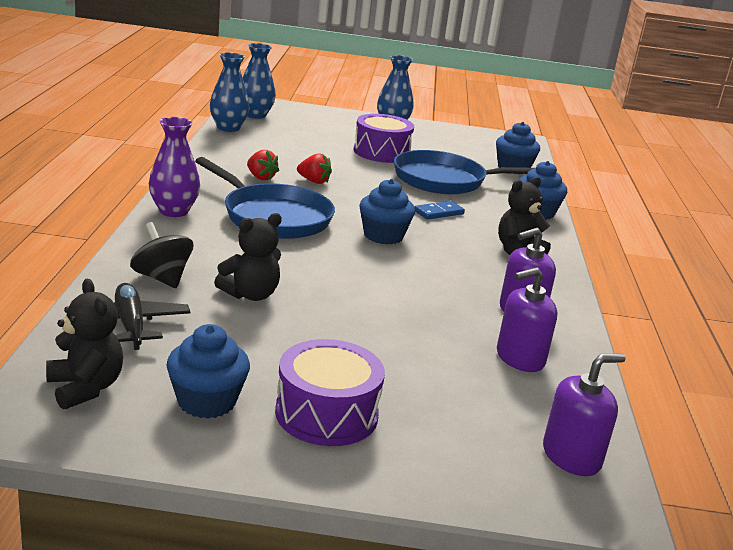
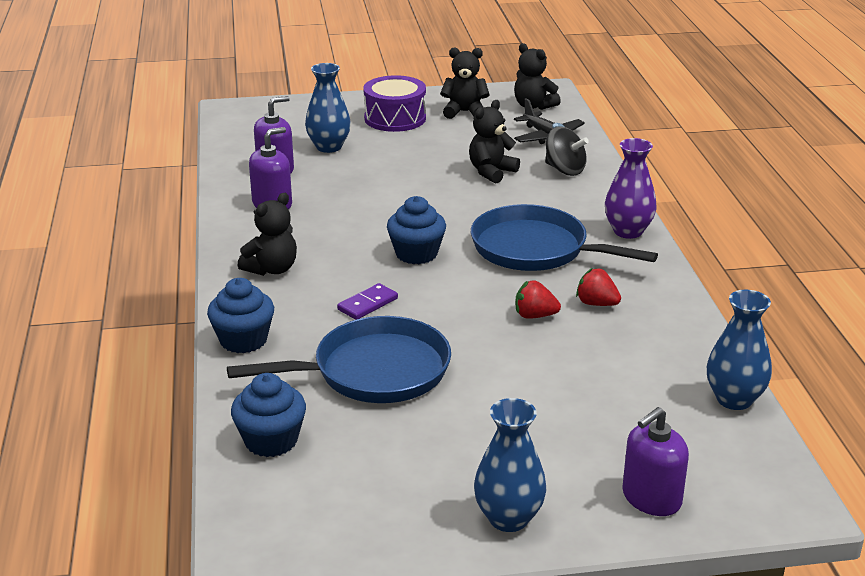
camera: 170 degrees right, 5 degrees up
(206, 401) = (464, 112): blue cupcake -> black teddy bear
(255, 115) = (739, 456): blue vase -> blue vase (329, 147)
(381, 152) = (486, 413): purple drum -> none
(438, 212) = (368, 304): blue domino -> purple domino
(571, 457) = (247, 124): purple soap dispenser -> purple soap dispenser (651, 498)

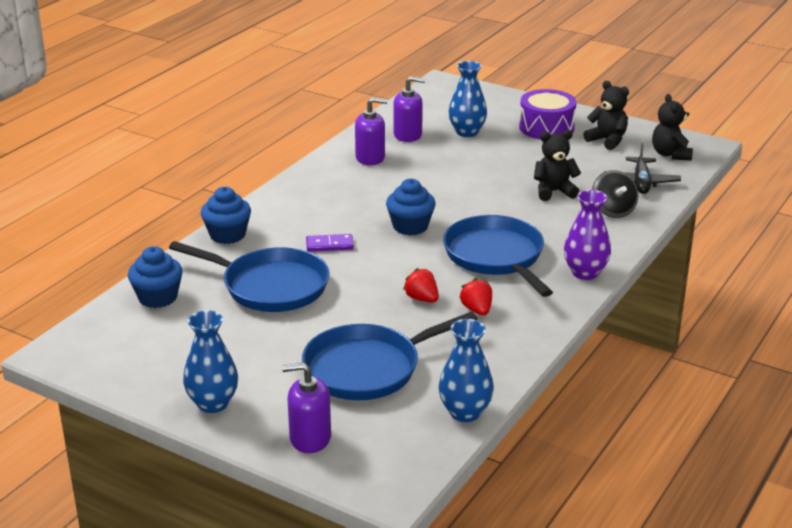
camera: 40 degrees right, 0 degrees up
(272, 269) = (307, 199): black teddy bear -> none
(593, 403) = (368, 368): none -> blue pan

